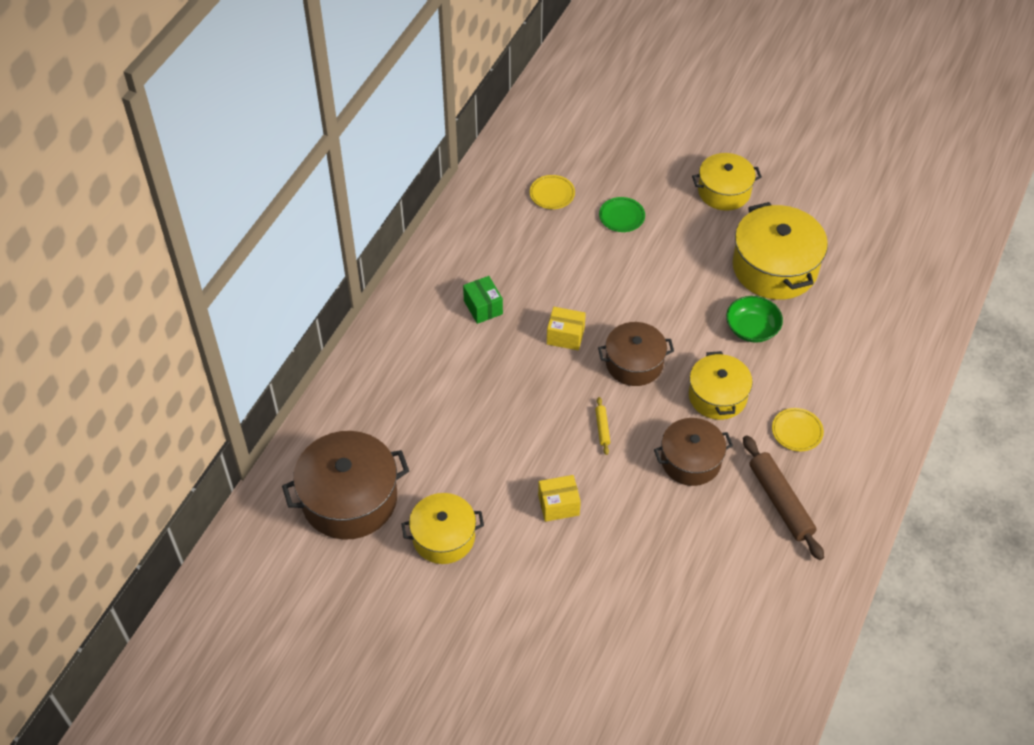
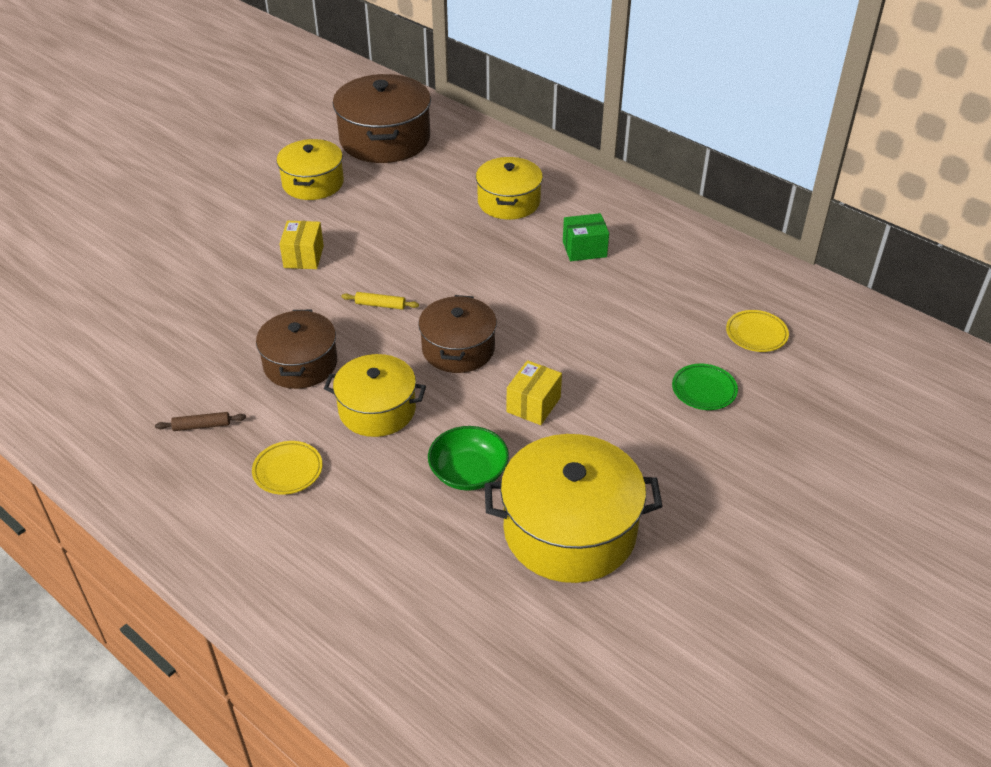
camera: 105 degrees right, 10 degrees down
(565, 336) = (520, 302): yellow box -> yellow box (533, 404)
(724, 191) = (736, 512): yellow pot -> yellow pot (508, 202)
(780, 502) = (202, 426): brown rolling pin -> brown rolling pin, size x0.46

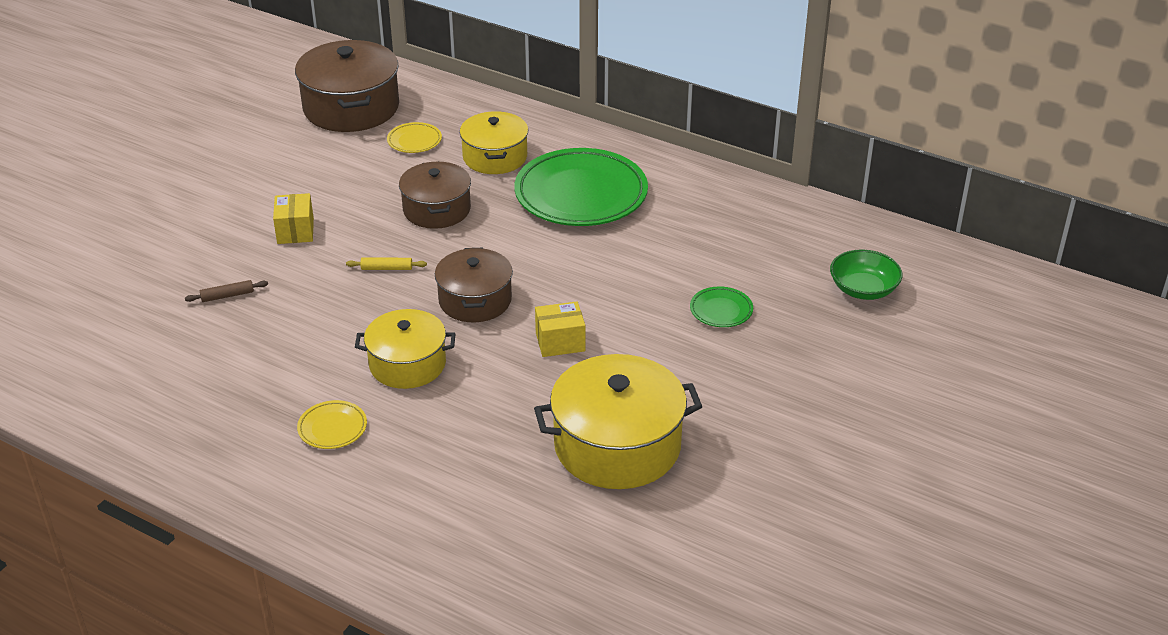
camera: 10 degrees left, 5 degrees down
(202, 426) = (234, 399): brown rolling pin -> brown rolling pin (227, 296)
(300, 364) = (319, 331): brown pot -> brown pot (437, 209)
(313, 183) = (286, 158): yellow pot -> none
(468, 472) = (510, 408): green bowl -> green bowl (863, 289)
(533, 404) = (560, 342): yellow box -> yellow box turned 60 degrees clockwise
(584, 249) = (581, 194): green box -> green plate
(756, 334) = (762, 255): yellow plate -> yellow plate (414, 141)

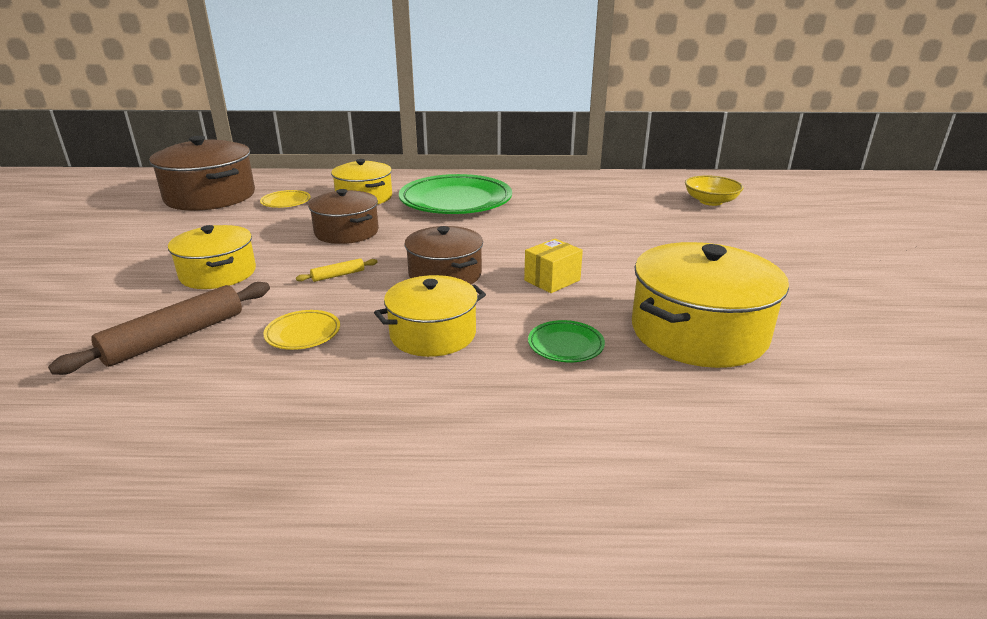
camera: 30 degrees left, 10 degrees down
(227, 296) = (175, 337): brown rolling pin -> brown rolling pin, size x2.18
(295, 231) = (218, 273): yellow box -> yellow pot
(332, 428) = (409, 414): yellow plate -> yellow plate (303, 334)
(721, 310) = (642, 232): green plate -> green plate (565, 345)
(863, 289) = (710, 201): green bowl -> yellow bowl

